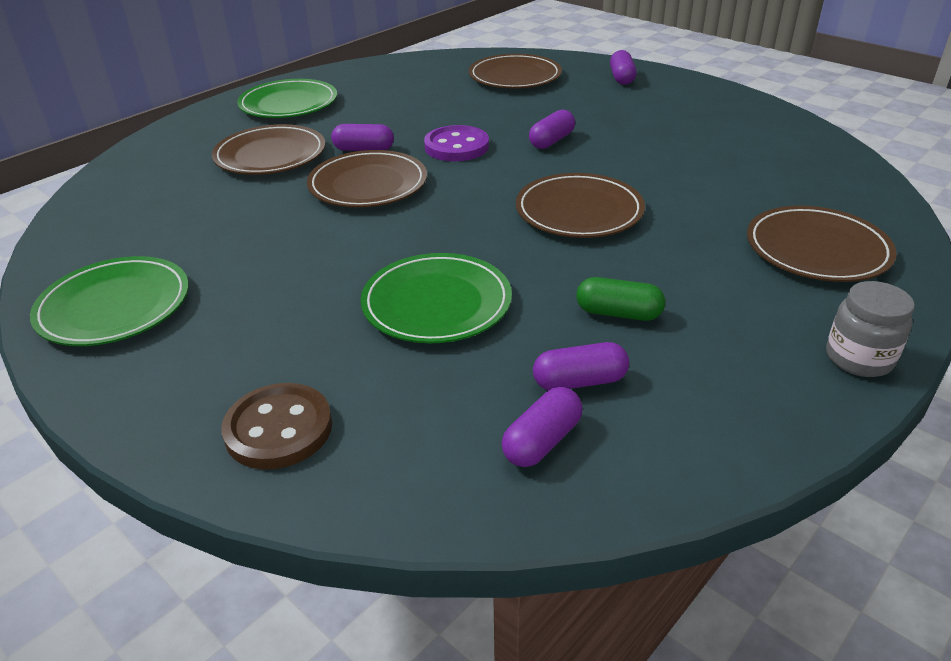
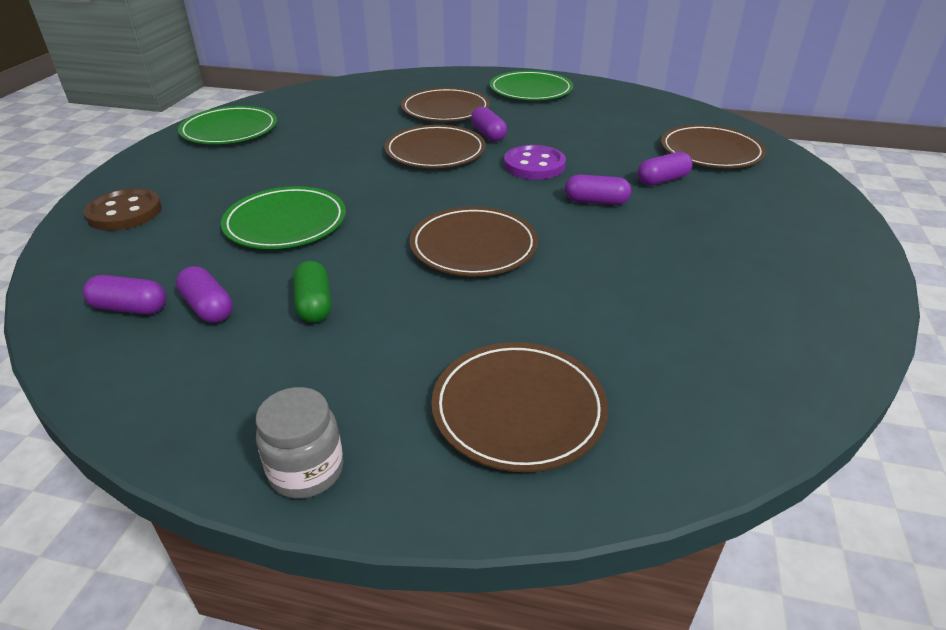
camera: 60 degrees right, 0 degrees up
(621, 78) = (797, 203): purple capsule -> purple capsule (662, 180)

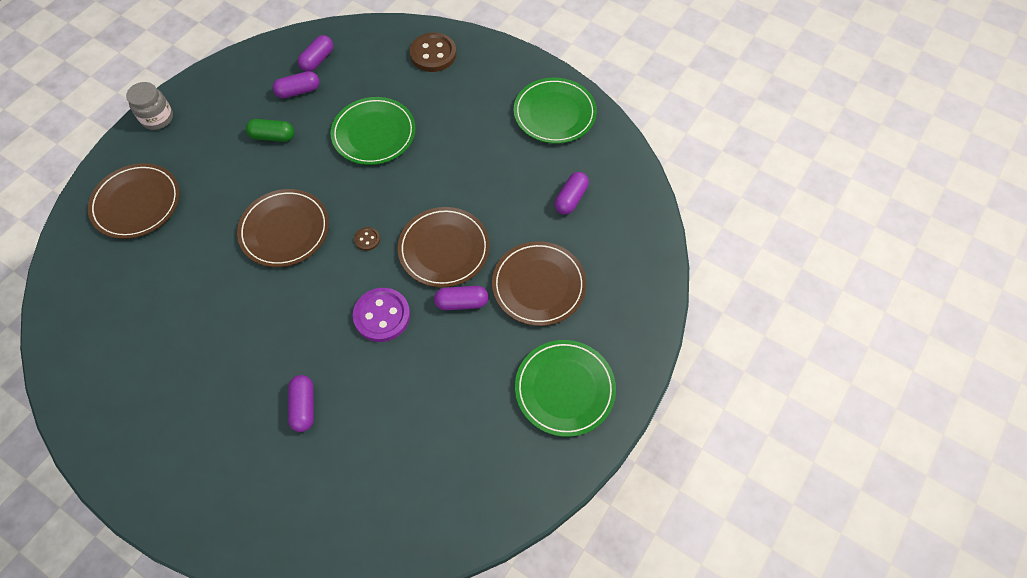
camera: 110 degrees right, 25 degrees up
(450, 192) = (367, 239): none -> brown button
(596, 202) = (298, 334): purple capsule -> purple capsule (571, 199)
(711, 152) = (332, 488): brown plate -> none

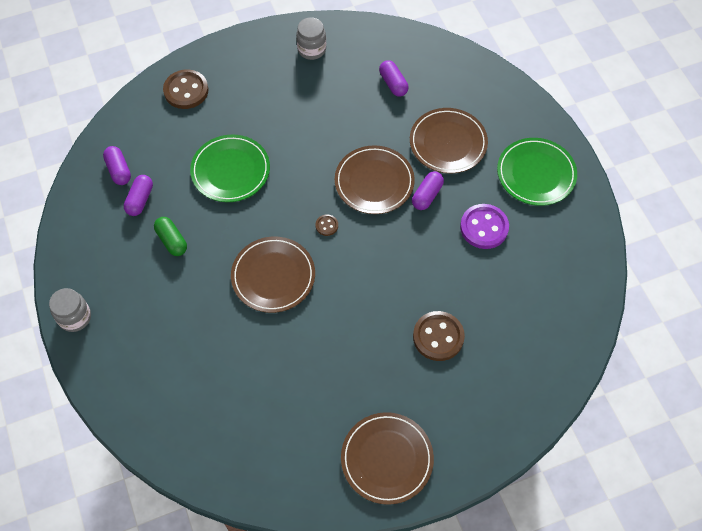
camera: 55 degrees left, 0 degrees up
(136, 203) = (156, 372): brown plate -> brown plate (387, 459)
(273, 136) = (172, 241): green capsule -> green capsule turned 75 degrees counterclockwise
(304, 406) = (438, 337): purple capsule -> brown button
(382, 316) = (400, 250): purple button -> purple button (484, 227)
(554, 113) = (311, 49): green plate -> grey jar

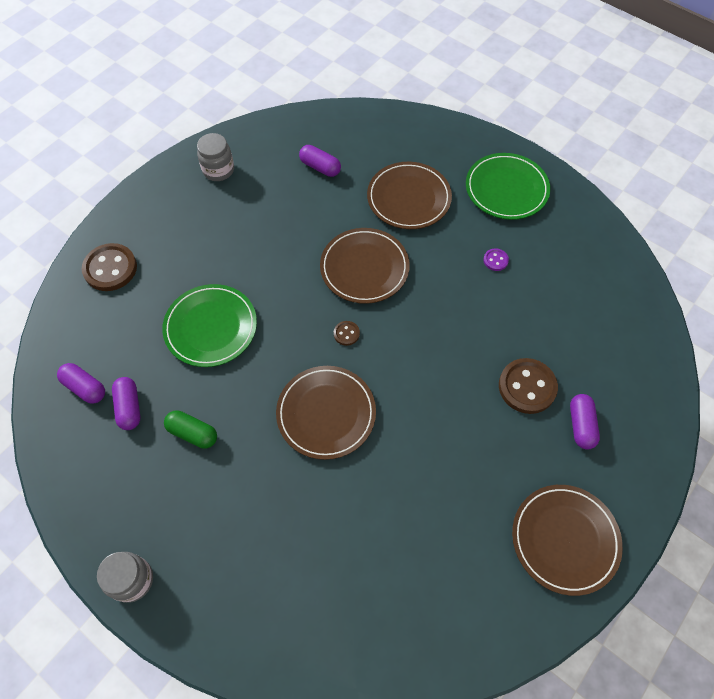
camera: 30 degrees left, 0 degrees up
(427, 195) = (423, 256): purple capsule -> purple capsule (581, 425)
(484, 227) = (495, 260): purple button -> purple button, size x0.48

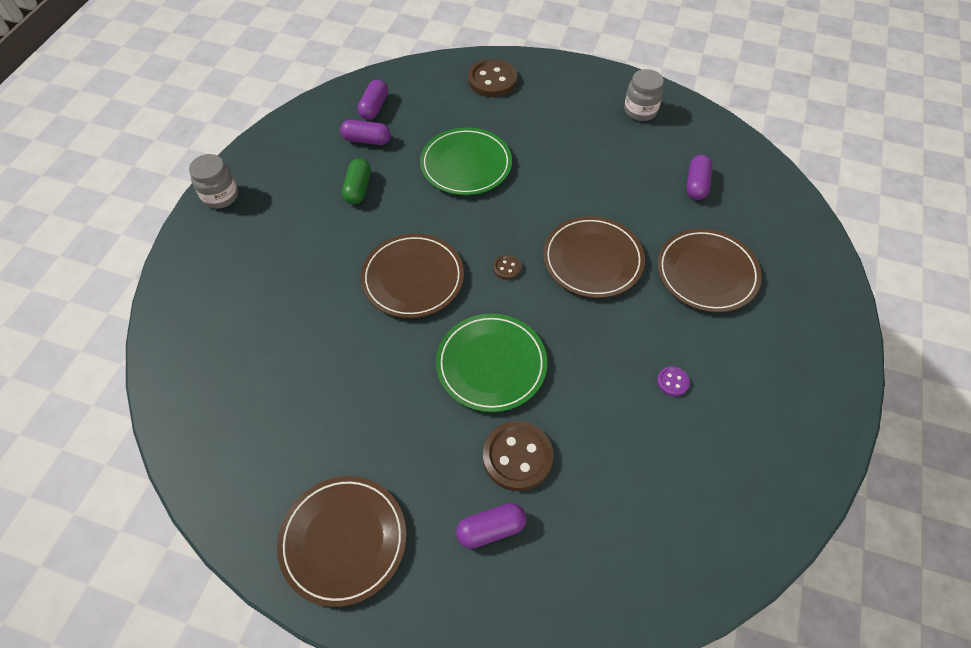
camera: 70 degrees right, 5 degrees down
(129, 407) = (367, 140): purple capsule -> purple capsule turned 45 degrees clockwise
(506, 189) = (785, 368): green plate -> green plate (491, 364)

